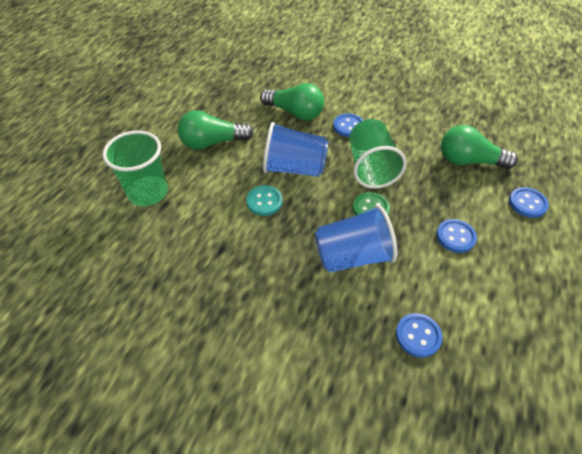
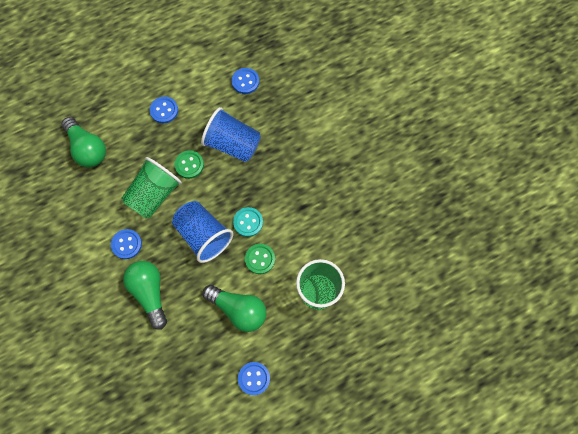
camera: 140 degrees left, 20 degrees up
(226, 183) = (260, 259): none -> green button
(527, 203) = (97, 96): blue button -> blue button (254, 378)

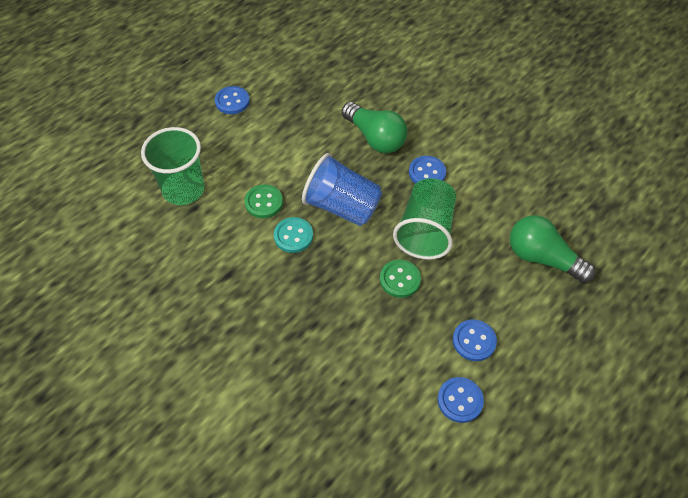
camera: 160 degrees right, 15 degrees down
(232, 144) = (354, 325): blue cup -> none
(238, 309) = (270, 150): green light bulb -> none
(245, 81) = (376, 428): blue button -> blue button (460, 400)

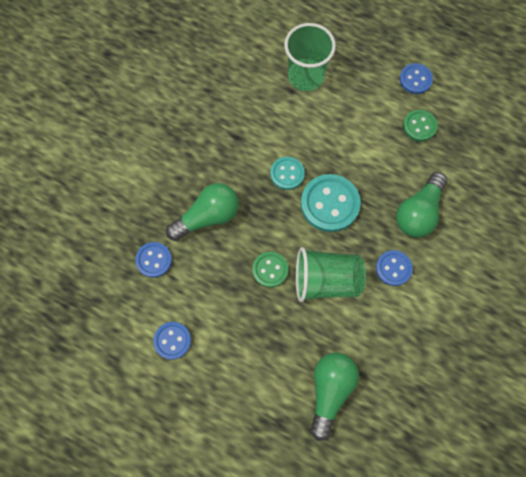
camera: 75 degrees right, 15 degrees up
(264, 202) = (313, 140): green button -> green button (419, 126)
(318, 327) = (207, 217): none -> green light bulb
(342, 206) = (330, 204): blue cup -> turquoise button
(474, 341) = (228, 343): blue button -> blue button (154, 260)

